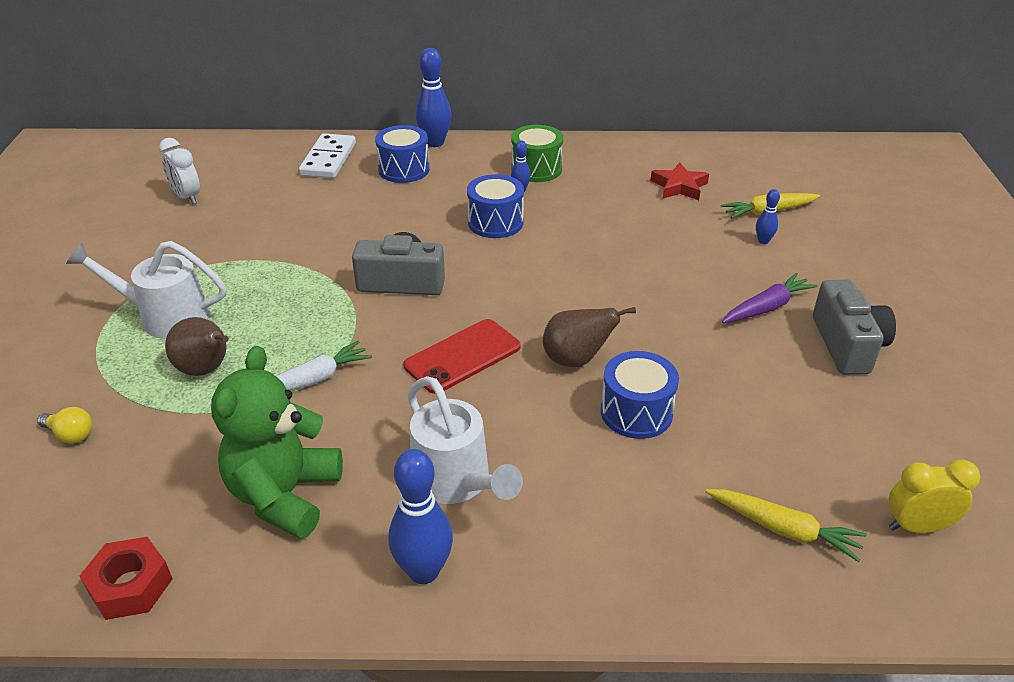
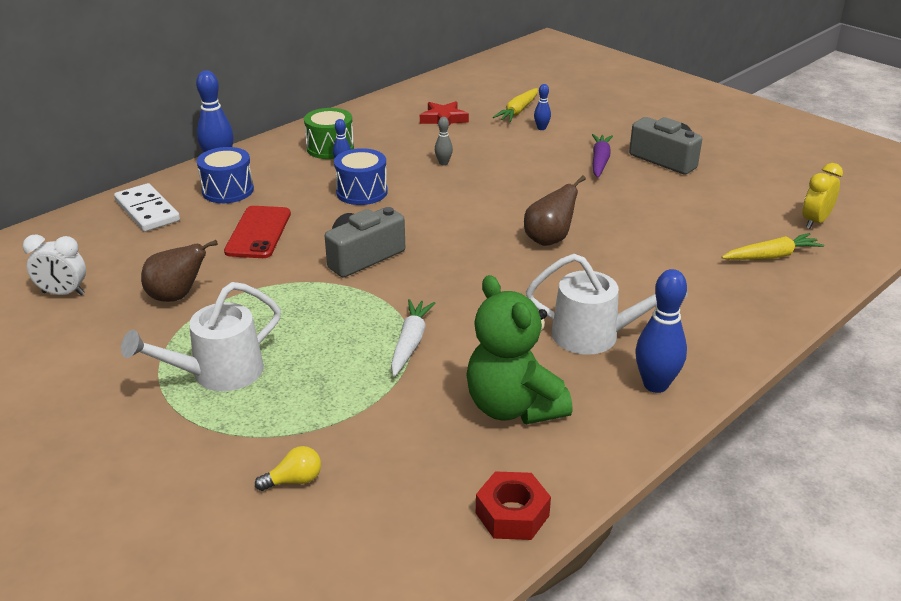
camera: 45 degrees left, 5 degrees down
(206, 370) = (321, 382): brown pear -> brown pear (177, 296)
(462, 356) = (482, 275): red phone -> red phone (258, 232)
(607, 230) = (443, 163): none -> grey bowling pin
(636, 412) = (624, 246): blue drum -> none

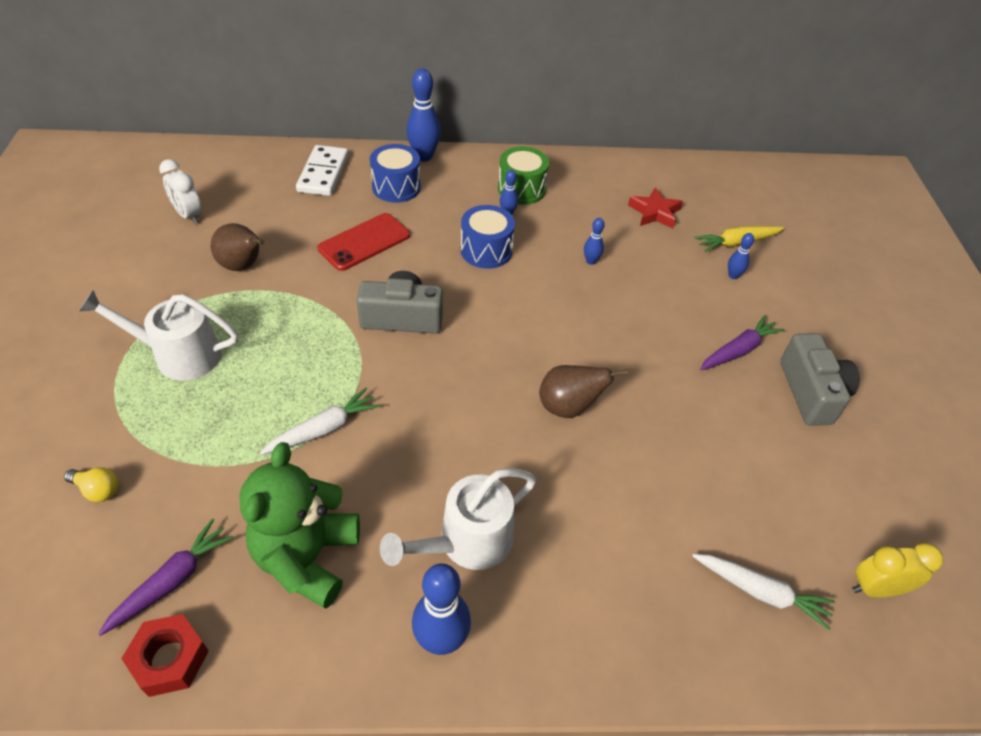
camera: 40 degrees right, 15 degrees up
(443, 163) = (591, 261): grey bowling pin -> blue bowling pin
(443, 481) = (172, 581): none -> purple carrot
(596, 335) = (466, 543): white watering can -> white watering can turned 90 degrees clockwise
(771, 256) = (760, 592): yellow carrot -> white carrot

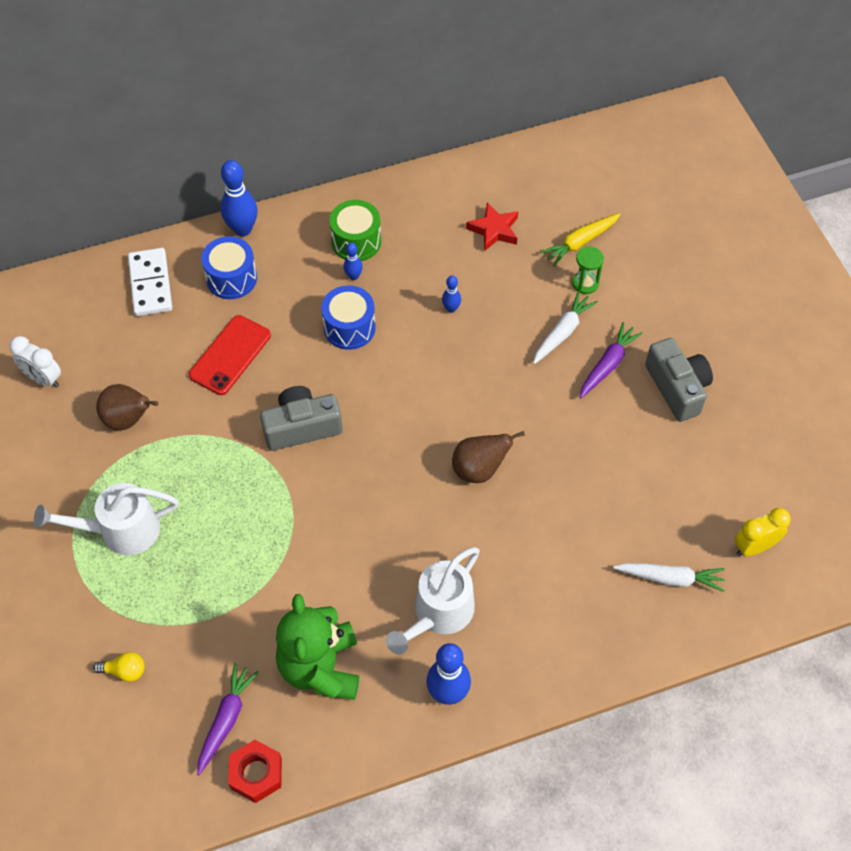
camera: 15 degrees left, 10 degrees up
(323, 429) = (282, 558): white carrot -> white carrot (562, 332)
(733, 276) = (585, 283): blue bowling pin -> green hourglass

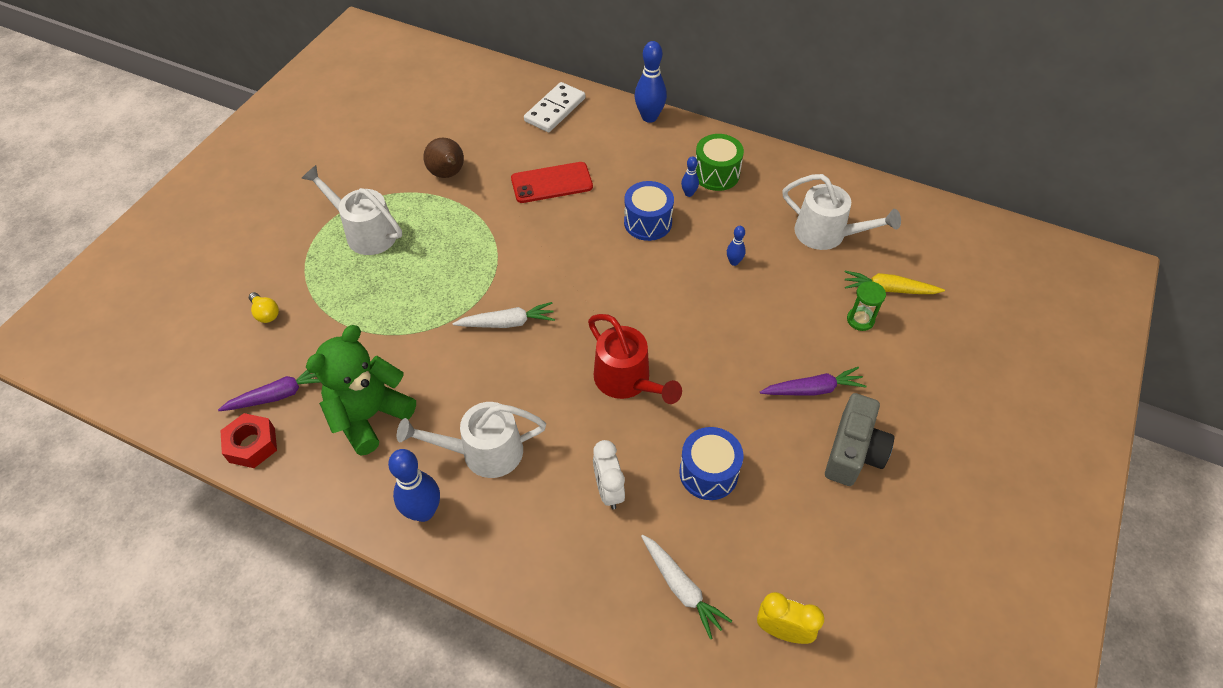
camera: 45 degrees right, 5 degrees down
(43, 379) = (432, 118): white clock -> white clock (608, 490)
(231, 278) = (607, 140): blue drum -> blue drum (708, 473)
(302, 427) = (542, 259): grey camera -> none
(479, 469) = (627, 381): brown pear -> red watering can
(494, 230) = (827, 234): red star -> white watering can
(562, 332) = (801, 339): white carrot -> white carrot (507, 323)

